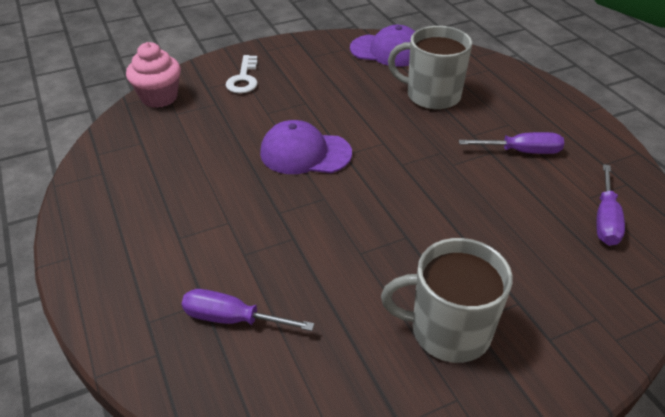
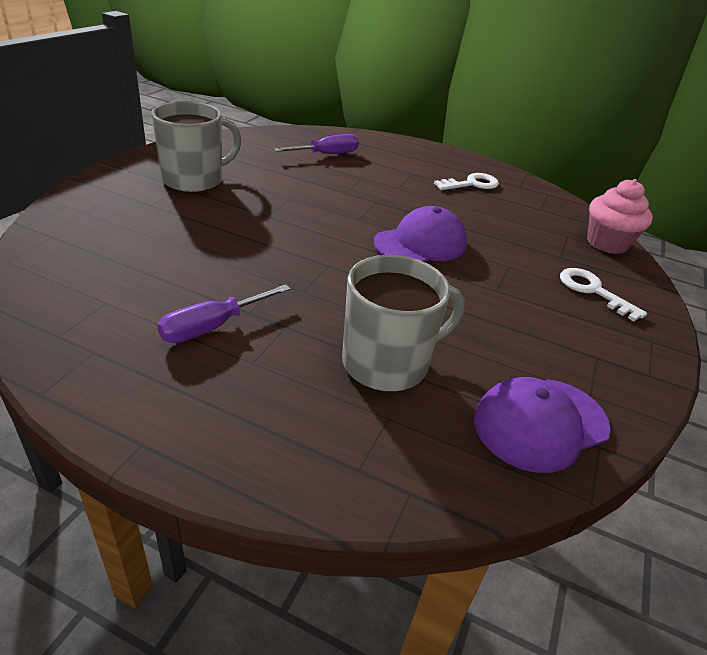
camera: 135 degrees right, 5 degrees down
(145, 195) = (472, 184): none -> white key
(605, 219) = (84, 284): purple screwdriver -> none

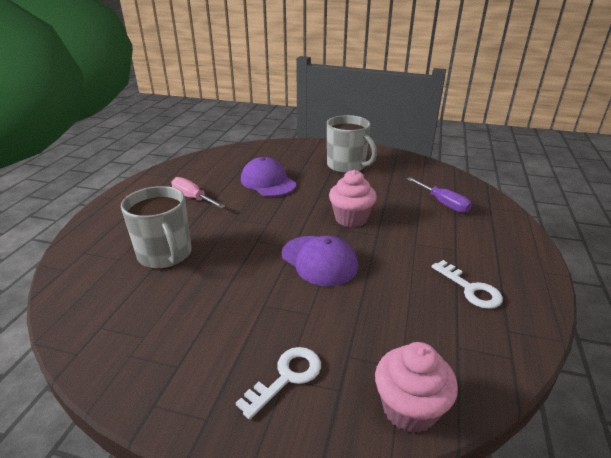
camera: 85 degrees right, 5 degrees down
(213, 327) = (193, 198): purple screwdriver -> pink screwdriver
(338, 208) = (351, 219): none -> pink cupcake
(540, 423) = (103, 322): purple cap -> purple cap (268, 182)

